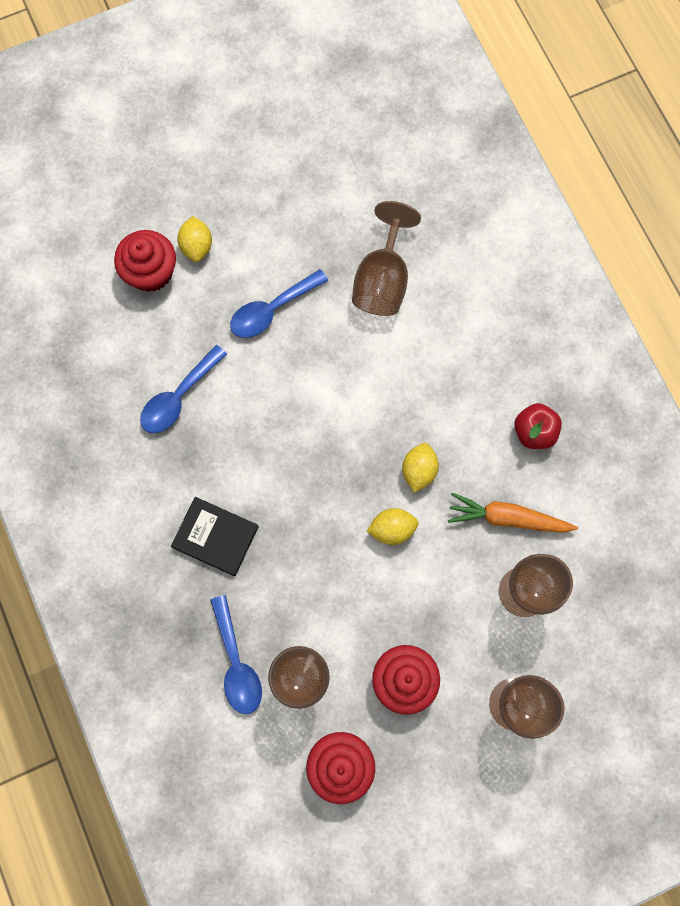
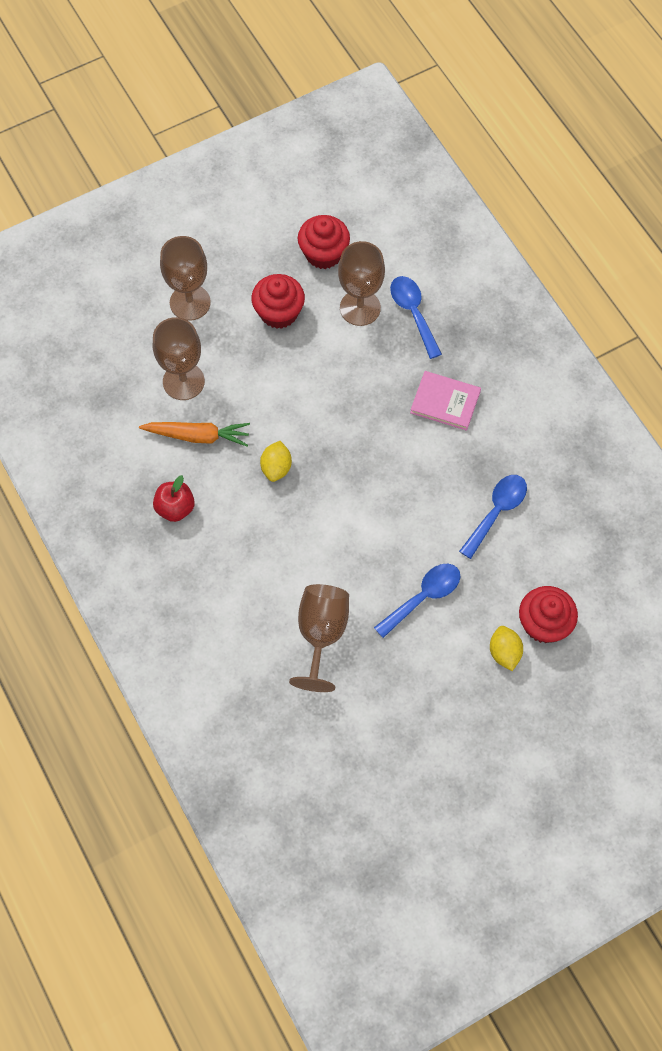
camera: 175 degrees right, 10 degrees down
(215, 537) = (445, 402): black book -> pink book
(392, 529) = (296, 420): yellow lemon -> none

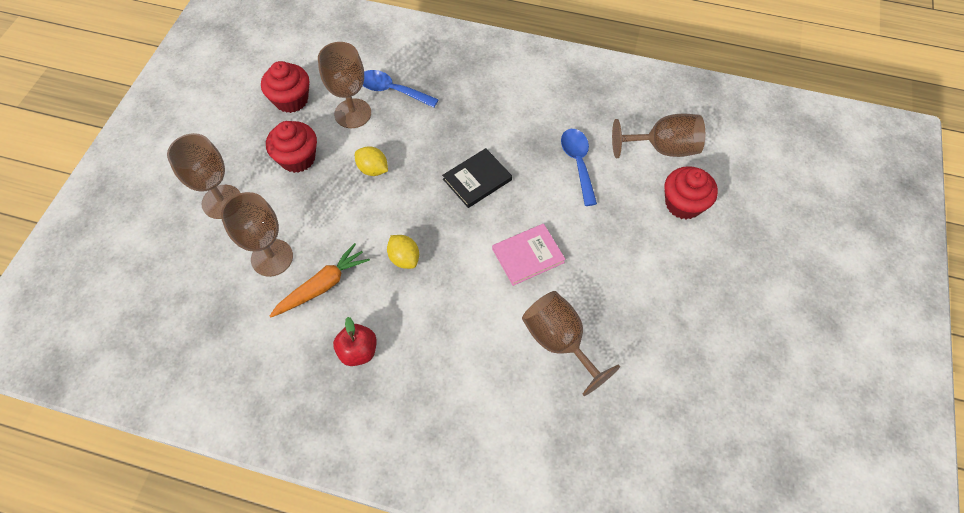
camera: 45 degrees left, 5 degrees down
(398, 453) = (477, 179): none -> black book
(423, 597) = (595, 255): blue spoon -> none
(445, 402) = (472, 125): pink book -> pink book (528, 255)
(504, 652) = (683, 243): yellow lemon -> yellow lemon (373, 169)
(585, 563) = (662, 148): none -> brown goblet

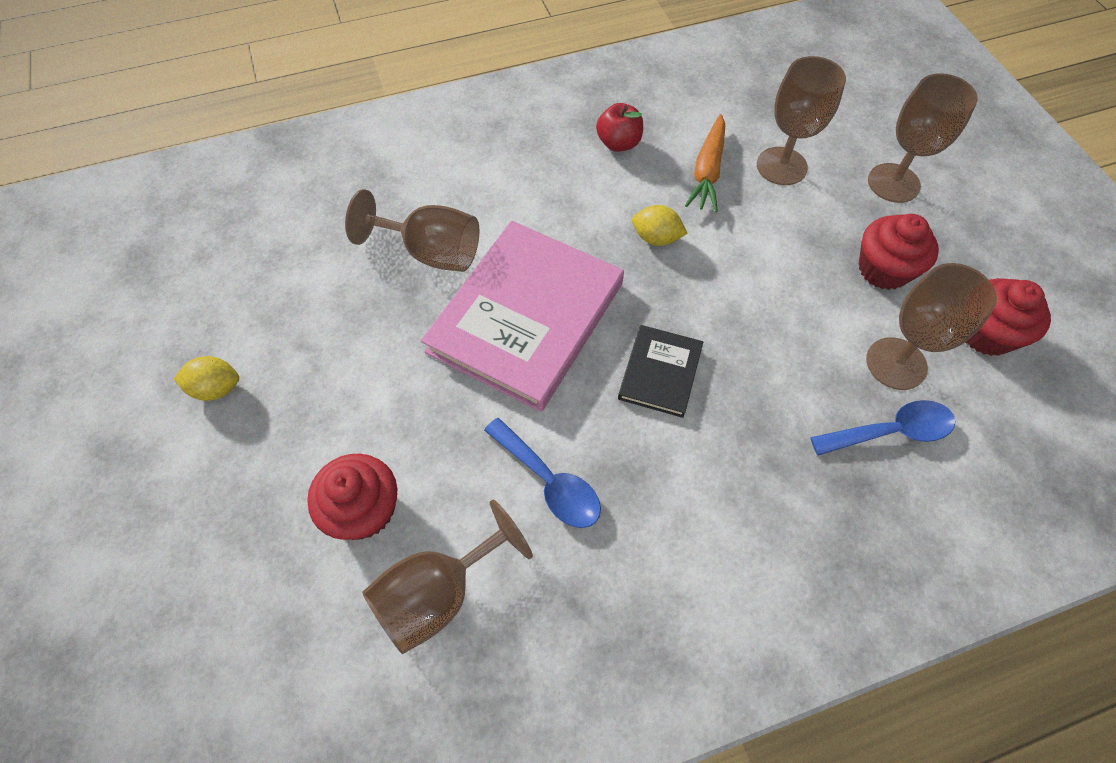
camera: 145 degrees right, 0 degrees up
(373, 169) = (790, 309): yellow lemon -> yellow lemon (216, 388)
(528, 255) = (526, 317): pink book -> pink book, size x2.10

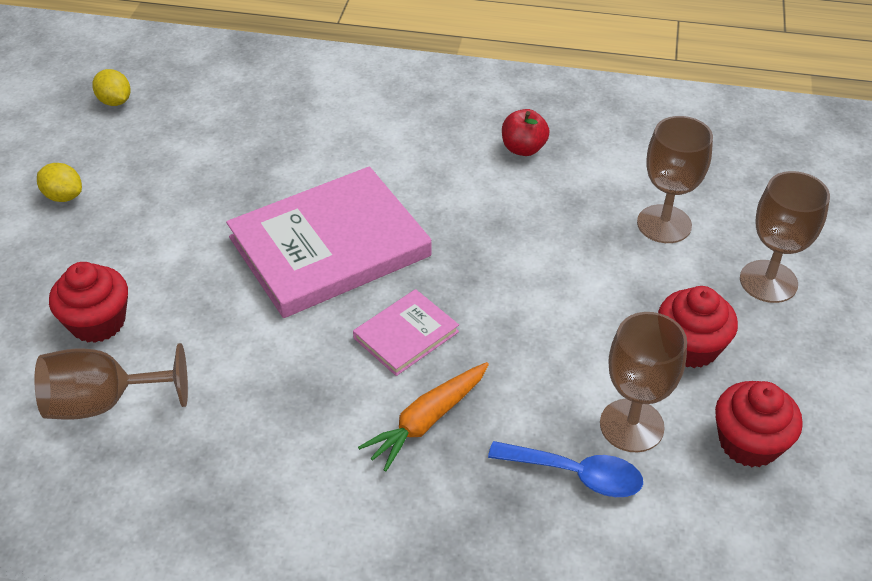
camera: 30 degrees right, 15 degrees down
(431, 252) = (294, 169): brown goblet -> none
(549, 481) = (247, 369): blue spoon -> none
(656, 238) = (492, 234): yellow lemon -> yellow lemon (115, 101)
(660, 372) = (406, 335): black book -> pink book
(707, 171) = (587, 201): orange carrot -> orange carrot (427, 421)

